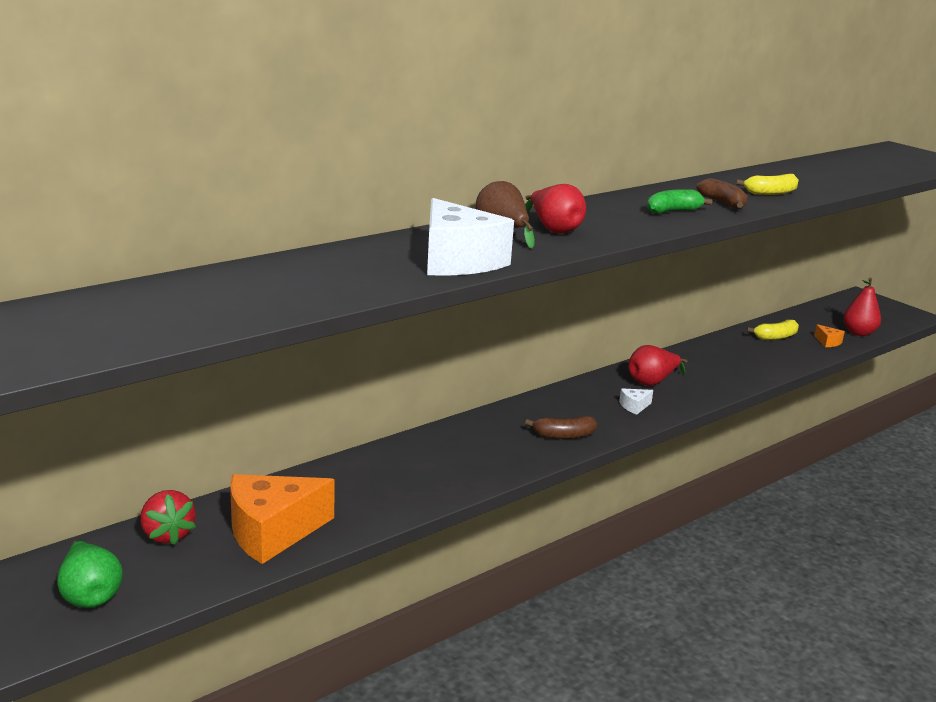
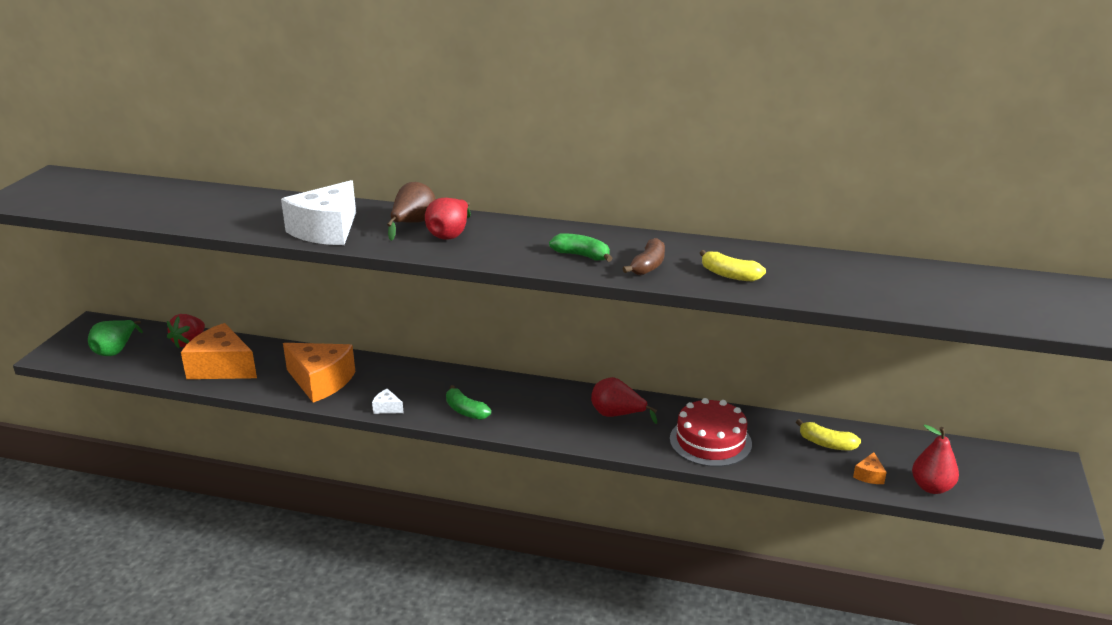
camera: 55 degrees right, 5 degrees up
(401, 484) = (321, 381): none -> orange cheese
(564, 435) = (465, 411): brown banana -> green banana
(634, 406) = (558, 422): white cheese -> white cheese (387, 408)
(730, 367) = (710, 441): none -> red cake

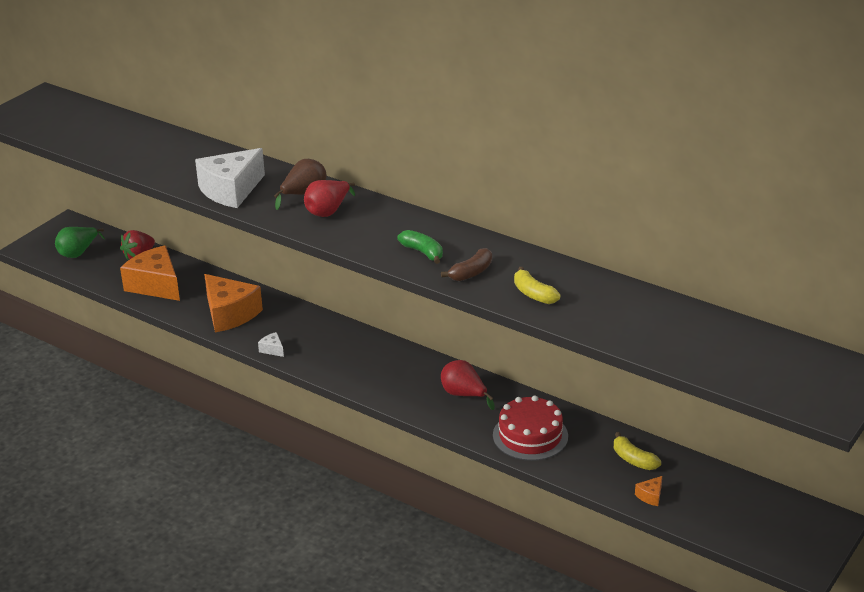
camera: 20 degrees right, 5 degrees up
(465, 411) = (336, 365): green banana -> none
(931, 487) = (699, 518): red pear -> none

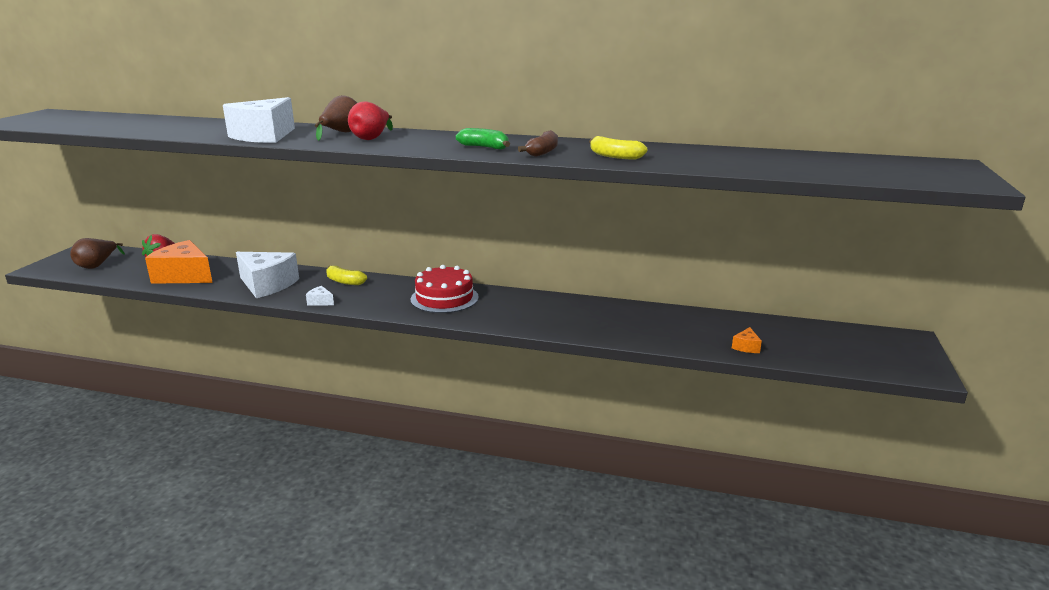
camera: 20 degrees left, 10 degrees down
(78, 253) = (97, 265): green pear -> brown pear
(230, 314) = (267, 285): orange cheese -> white cheese
(464, 395) = (522, 306): red pear -> none
(530, 435) = (603, 323): red cake -> red cake (444, 298)
(633, 460) = (707, 325): yellow banana -> yellow banana (344, 281)

